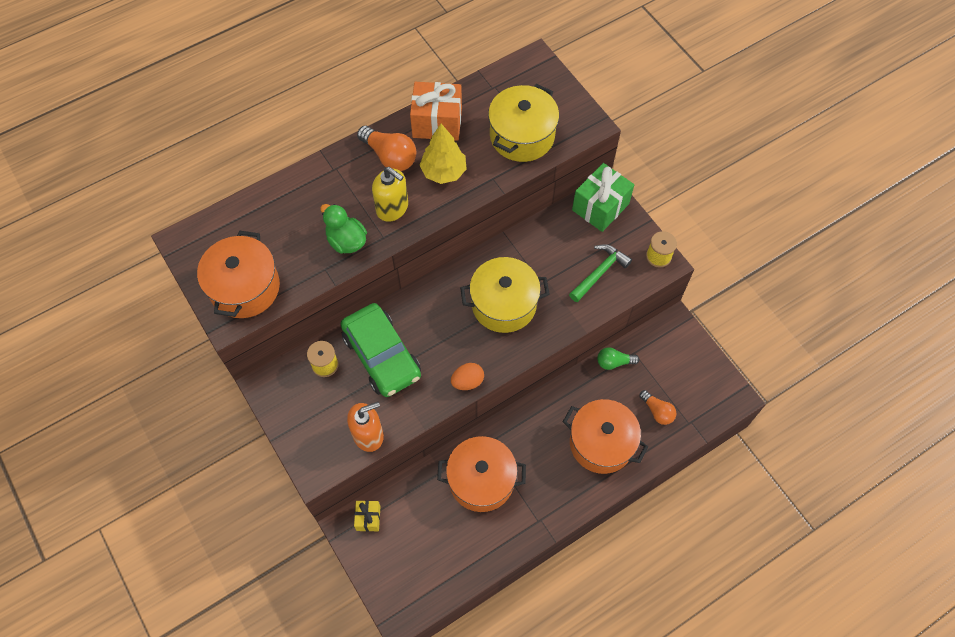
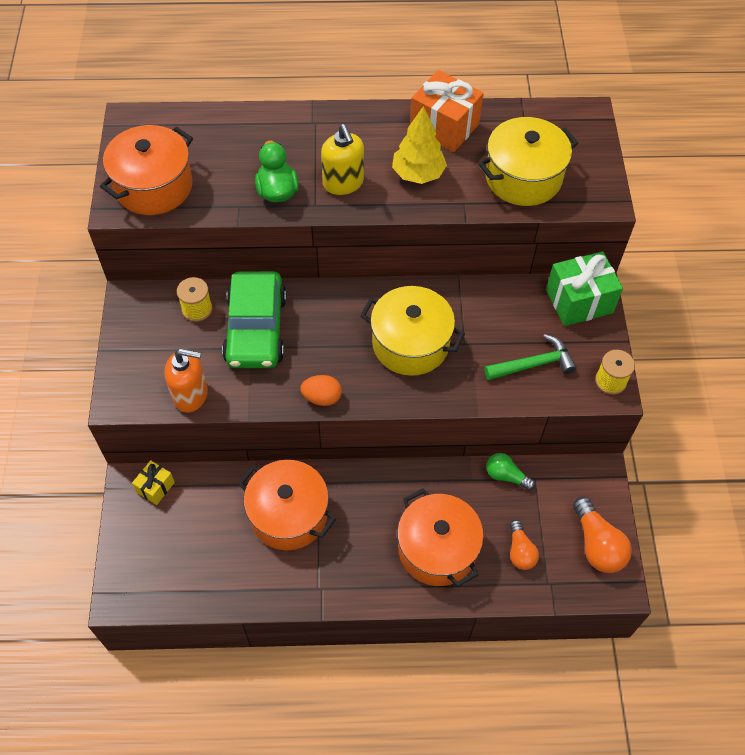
camera: 30 degrees right, 5 degrees down
(390, 156) = (375, 136): orange light bulb -> orange light bulb (597, 544)

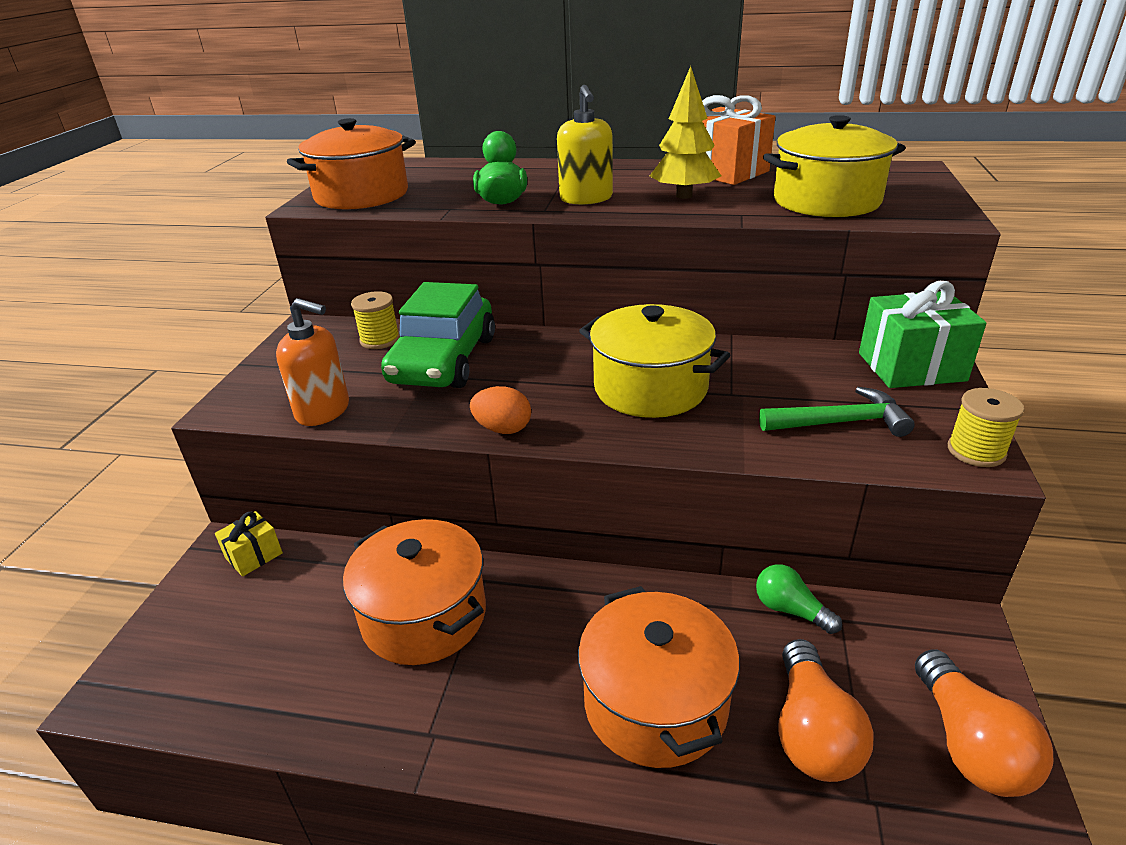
camera: 15 degrees right, 25 degrees down
(520, 551) = (812, 732): orange light bulb -> orange light bulb, size x1.57

